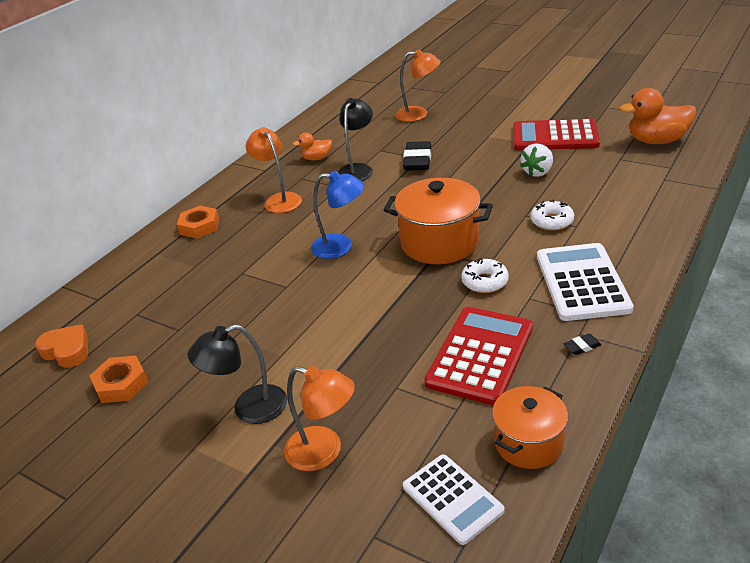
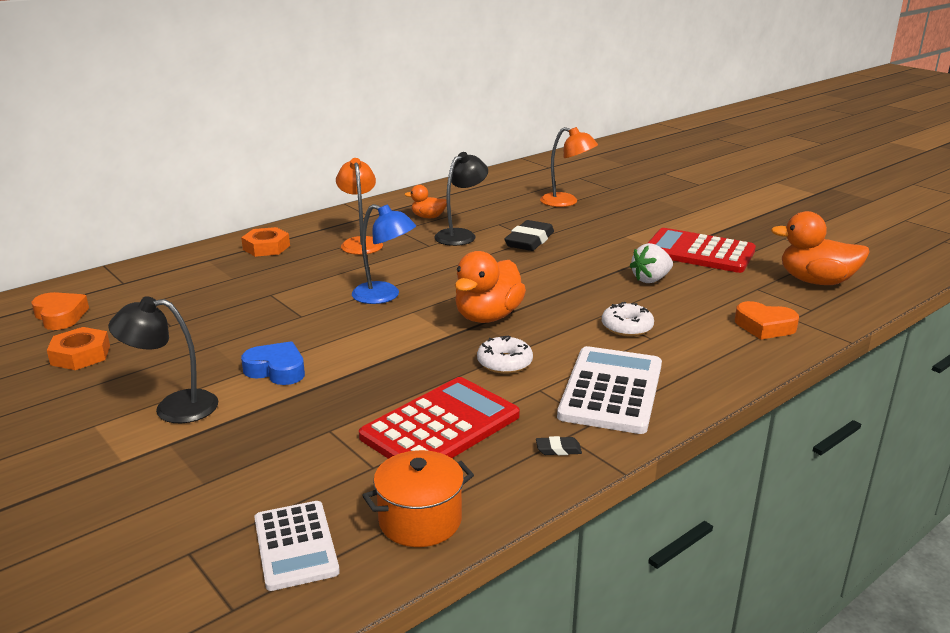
camera: 15 degrees right, 10 degrees down
(307, 345) = (276, 370): none -> blue heart
(324, 452) = (208, 465): orange lamp -> none
(439, 243) = (488, 317): orange pot -> orange duck
(649, 192) = (764, 326): none -> orange heart

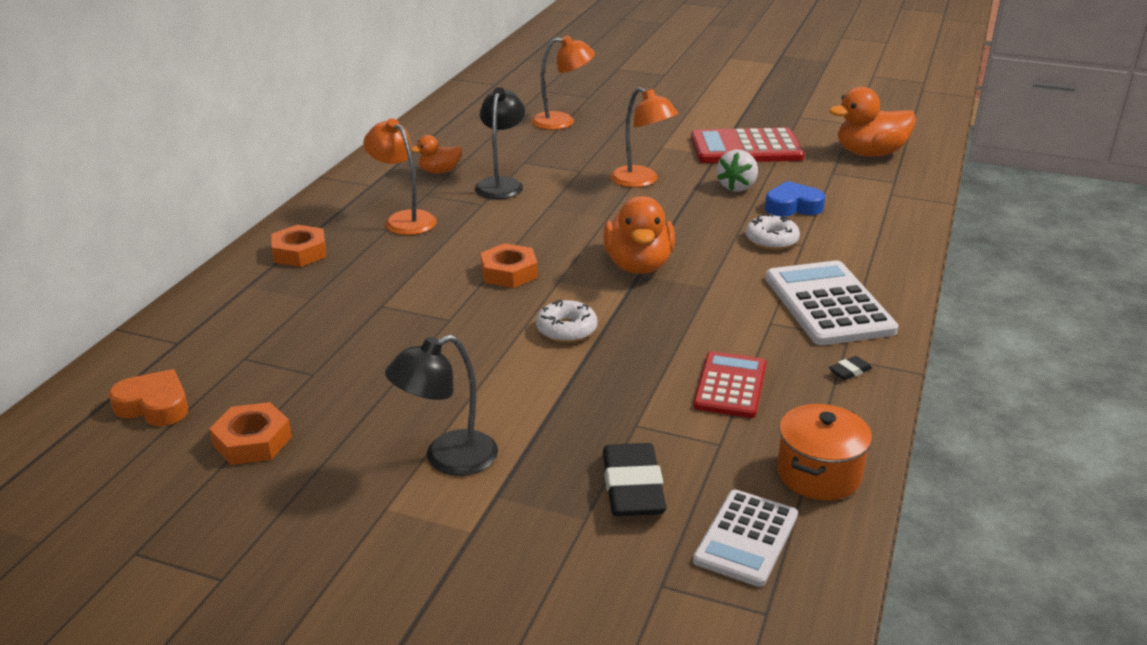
camera: 30 degrees left, 5 degrees up
(276, 370) = (502, 384): blue heart -> blue heart (792, 206)
(295, 545) = (746, 538): white calculator -> white calculator turned 75 degrees clockwise
(384, 296) = (509, 272): blue lamp -> orange nut
(440, 426) = (730, 385): red calculator -> red calculator, size x0.63
(504, 363) = (710, 307): white donut -> white donut (566, 330)
(529, 241) = (578, 174): black eraser -> black eraser (633, 487)
(574, 257) = (641, 181): none -> orange lamp
(764, 326) = (877, 208): orange heart -> none

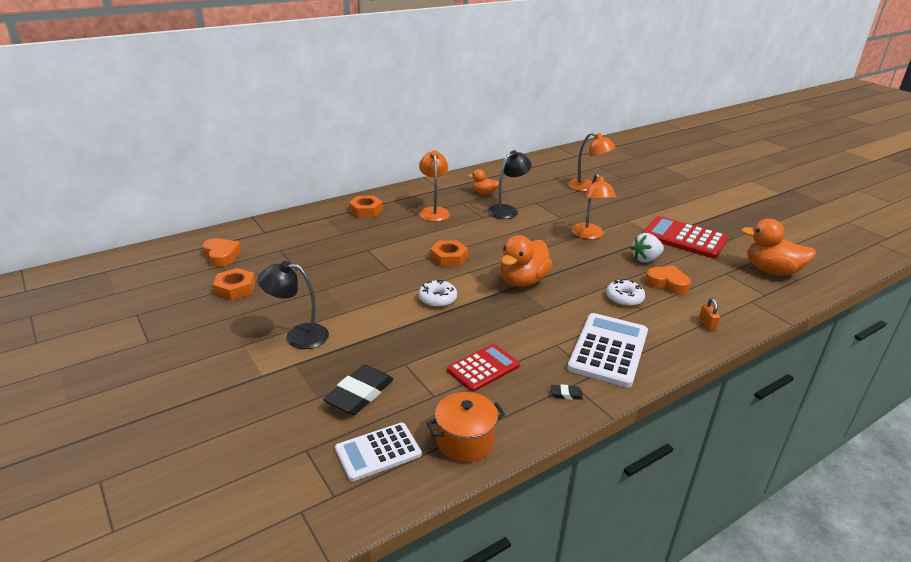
camera: 35 degrees right, 0 degrees up
(792, 206) = (667, 283): blue heart -> orange heart
(882, 234) = (707, 324): none -> orange padlock

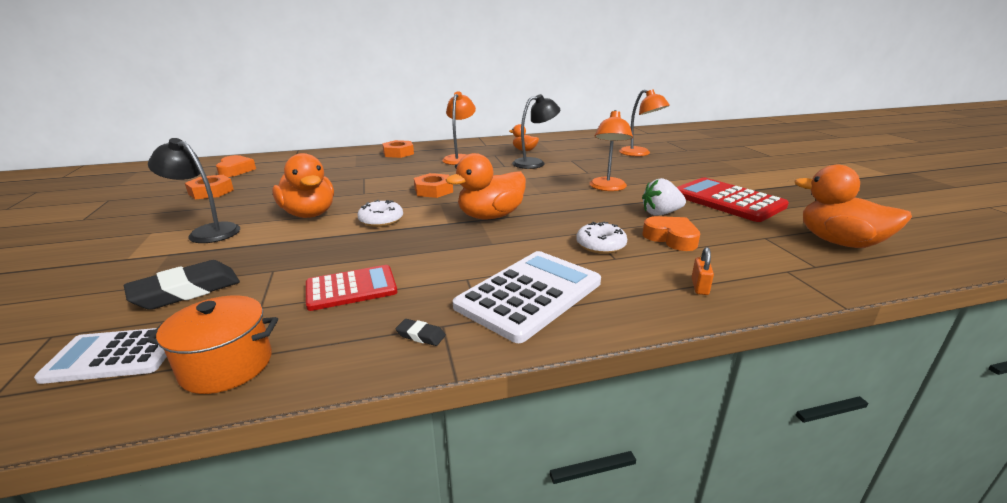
camera: 20 degrees right, 5 degrees down
(367, 302) = (309, 214): none -> orange duck

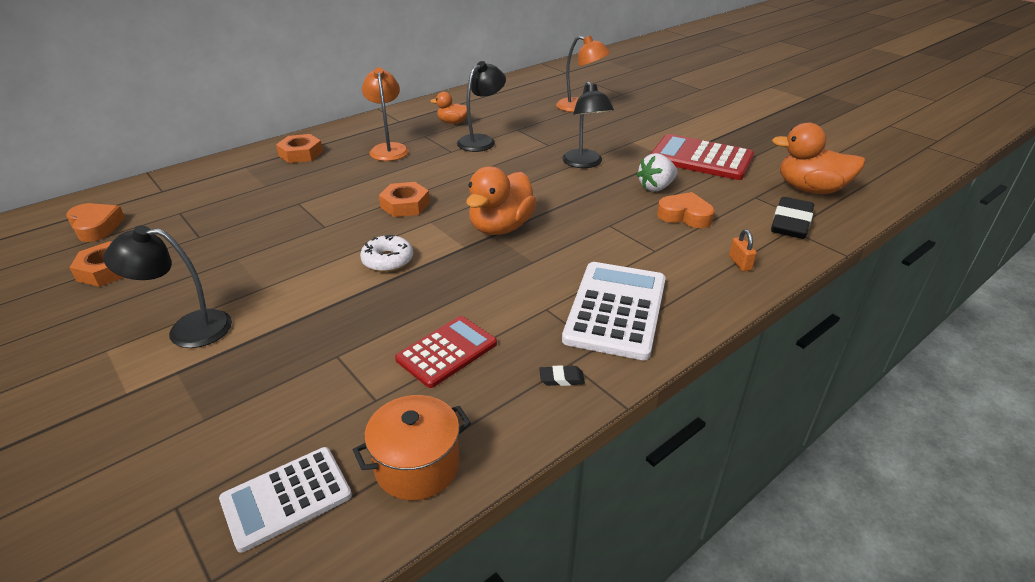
camera: 25 degrees left, 10 degrees up
(186, 291) = (267, 408): black eraser -> black eraser (791, 223)
(309, 214) = (291, 272): orange duck -> none
(600, 245) = (632, 239): white donut -> none
(607, 188) = (585, 163): orange lamp -> black lamp

